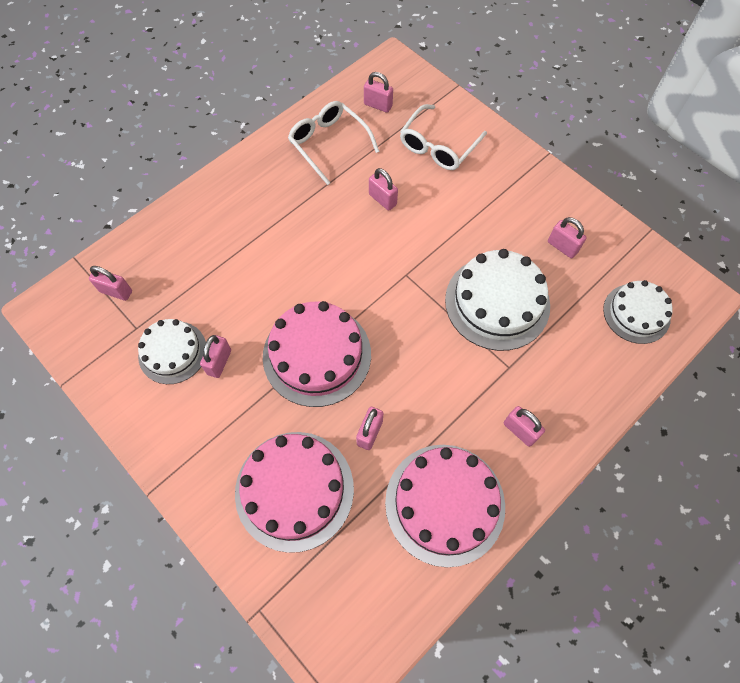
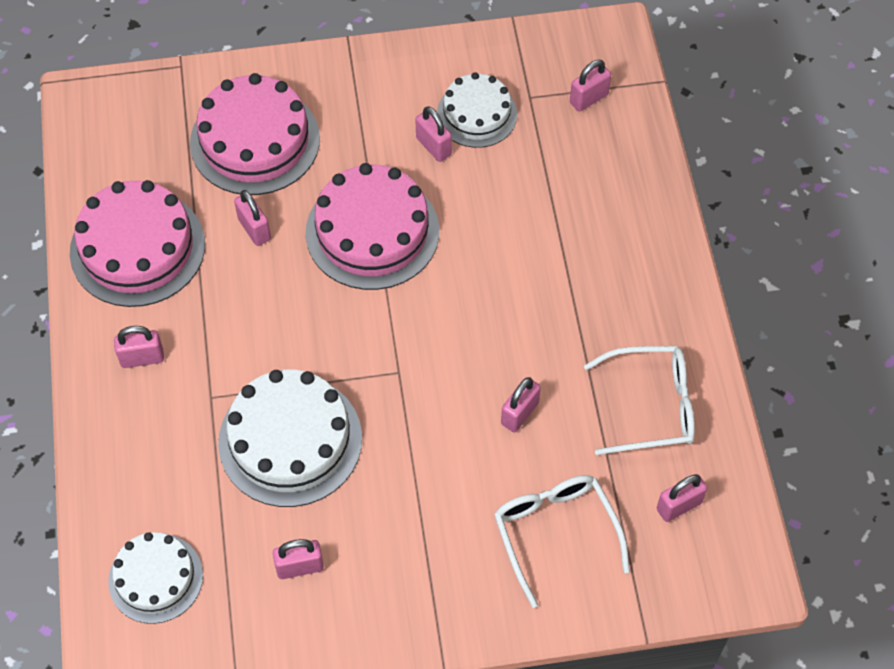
camera: 125 degrees right, 5 degrees down
(382, 199) = (519, 413): pink padlock -> pink padlock turned 45 degrees counterclockwise

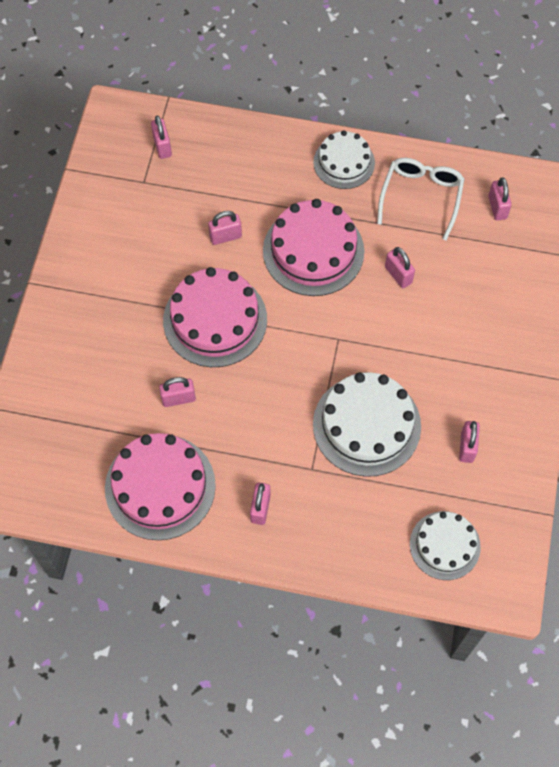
camera: 70 degrees left, 5 degrees up
(255, 141) = (97, 375): pink cake -> pink cake (313, 251)
(433, 146) = (158, 257): pink padlock -> pink padlock (225, 236)
(477, 114) = (143, 220): white cake -> white cake (344, 162)
(555, 533) = (493, 284): white glasses -> none

